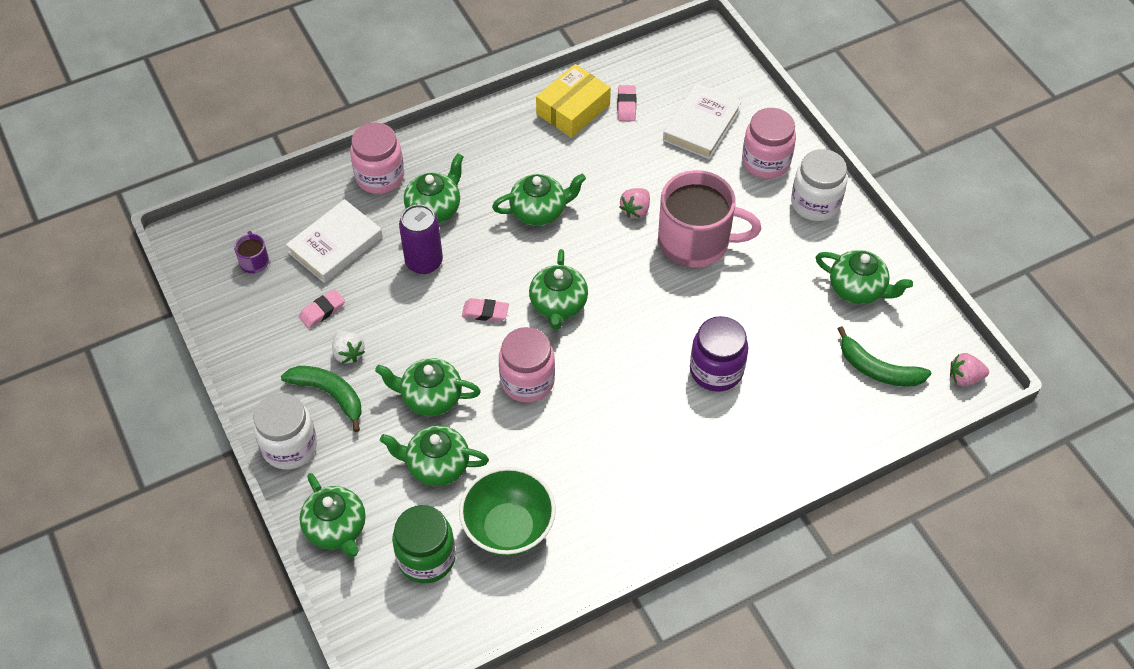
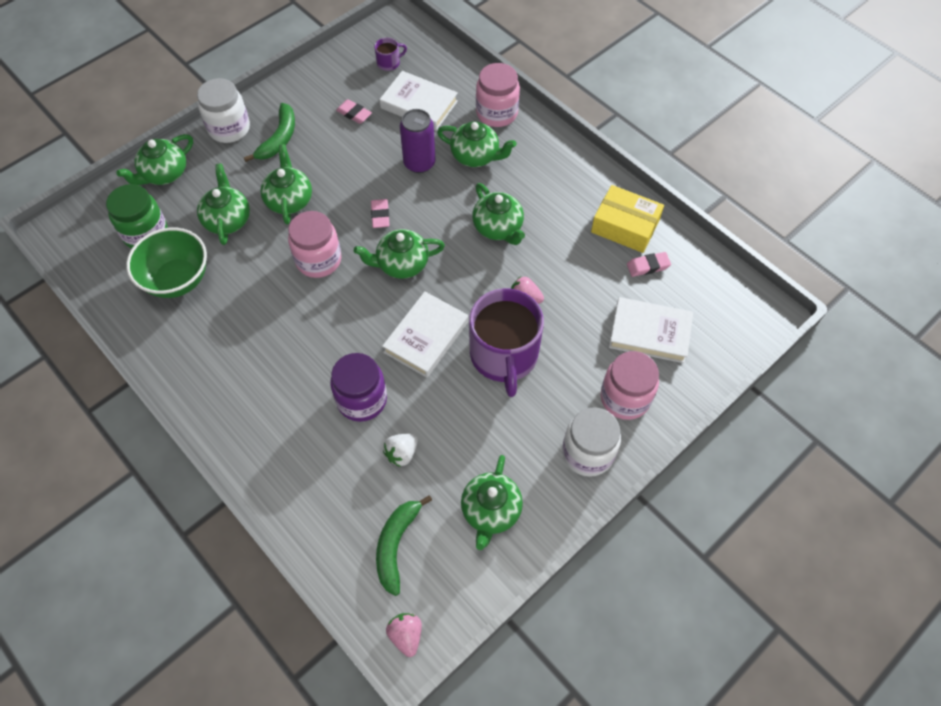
camera: 75 degrees right, 5 degrees up
(348, 353) = (318, 140): white strawberry -> white strawberry (402, 453)
(657, 301) = (426, 337): none -> white book
(695, 241) = (504, 355): pink mug -> purple mug

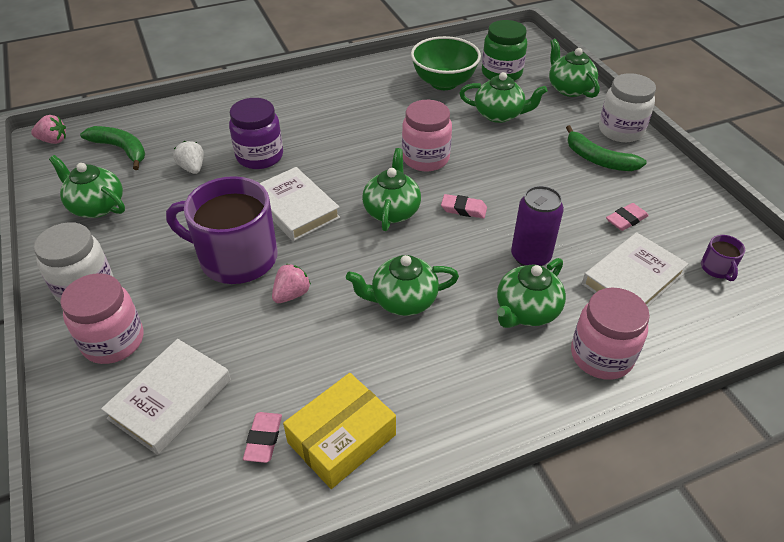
camera: 110 degrees right, 15 degrees down
(289, 200) = (509, 153): green teapot -> none

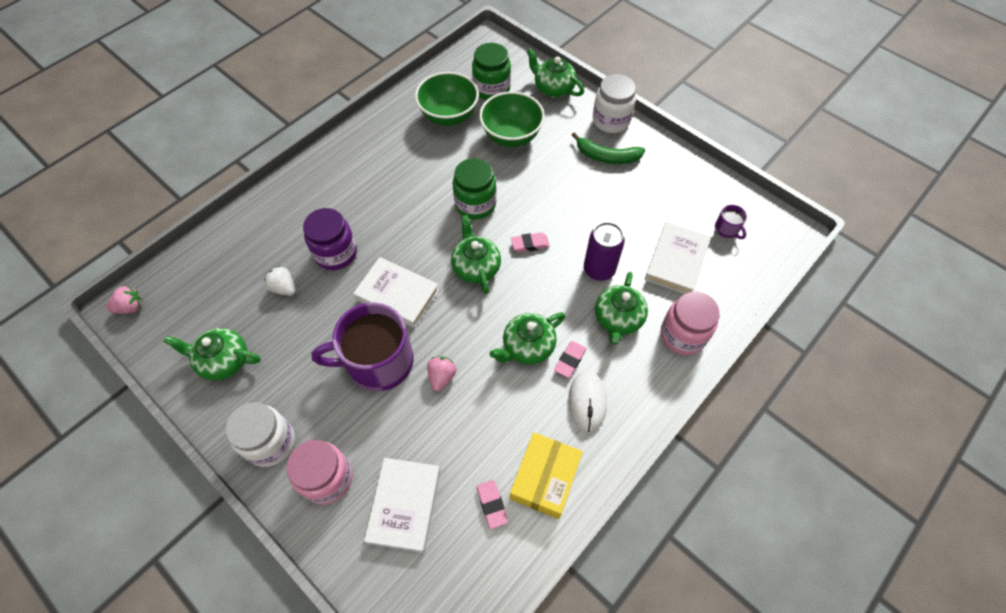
camera: 25 degrees left, 15 degrees up
(121, 149) = (204, 292): green banana -> none
(425, 158) = (475, 204): pink jar -> green jar
(440, 380) = (587, 402): none -> white mouse
(499, 115) = (511, 136): green teapot -> green bowl
(626, 220) = (650, 208): pink eraser -> pink eraser (570, 360)

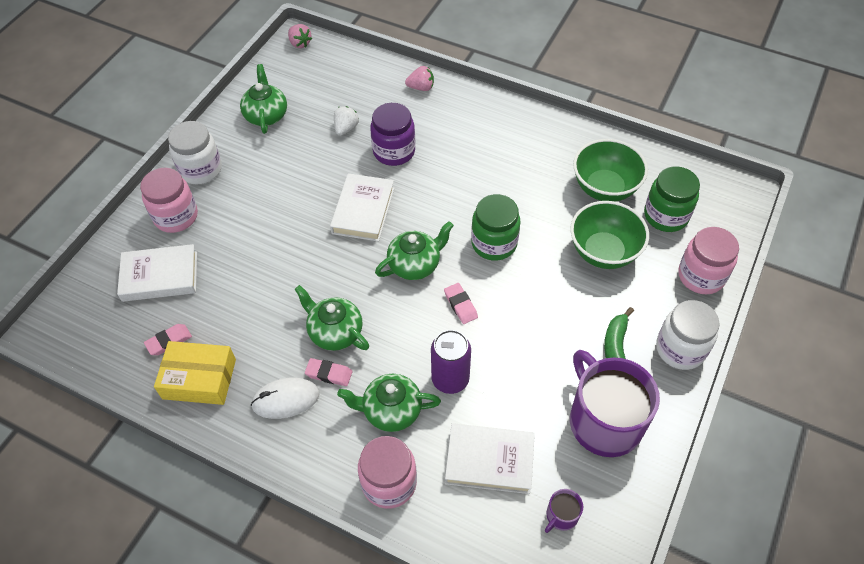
camera: 75 degrees right, 5 degrees down
(378, 362) = (290, 217): purple mug -> purple mug (604, 421)
(442, 377) = (285, 269): pink strawberry -> pink strawberry (421, 87)
(553, 88) = (701, 276): green teapot -> pink jar

